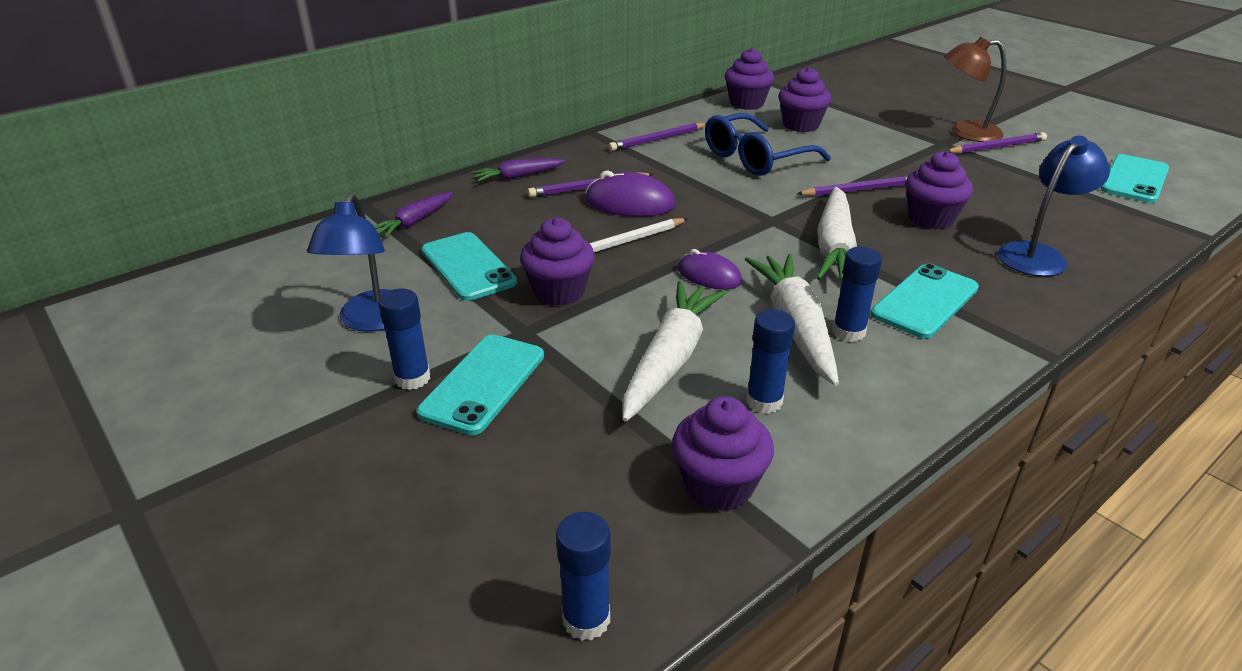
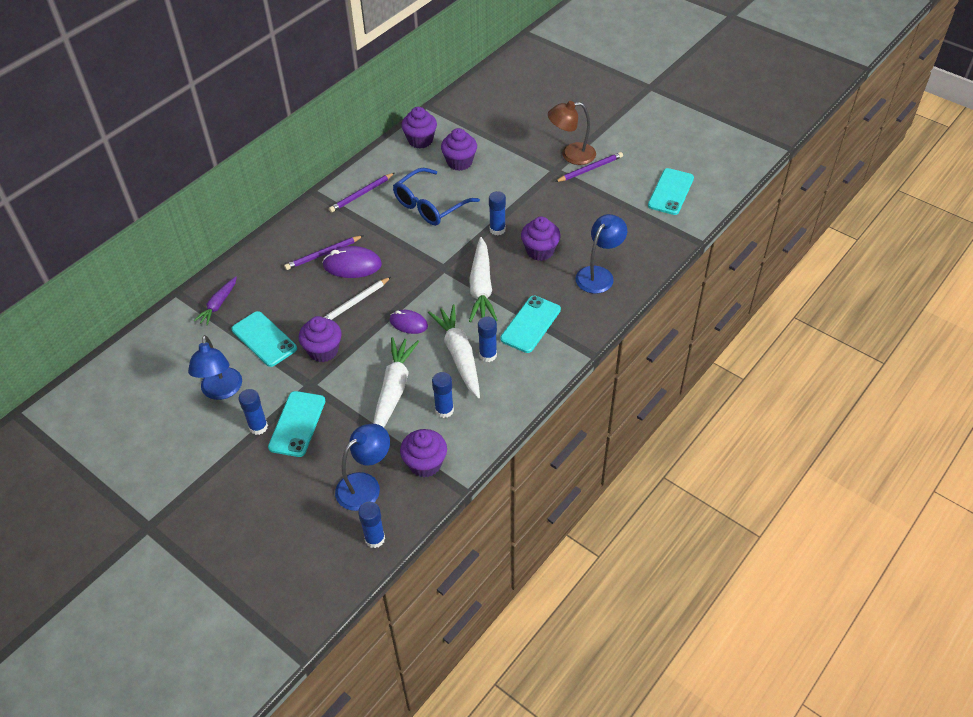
camera: 10 degrees left, 15 degrees up
(518, 176) = (273, 249): purple carrot -> none
(587, 505) = (365, 485): none -> blue lamp
(859, 190) = (497, 229): purple pencil -> blue glue stick

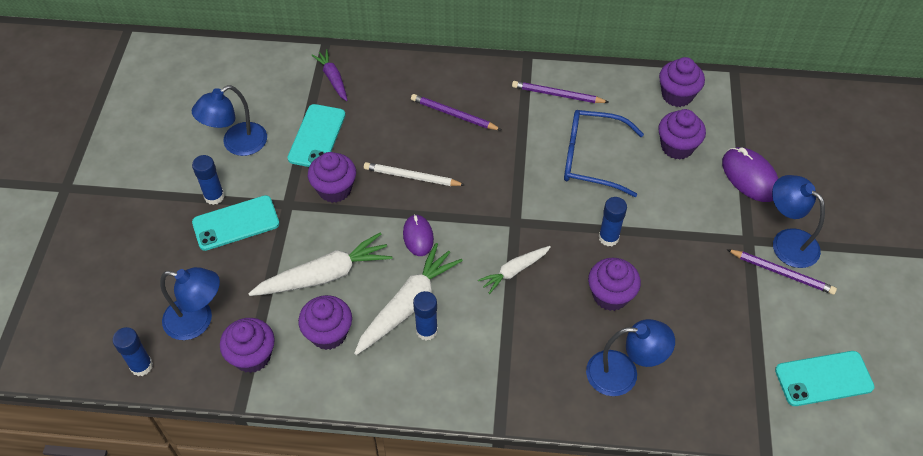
camera: 55 degrees right, 5 degrees up
(218, 305) = (333, 78): purple carrot -> purple carrot turned 75 degrees clockwise
(352, 265) = (458, 145): purple mouse -> purple mouse (749, 177)
(444, 410) = (328, 333): blue glue stick -> purple cupcake
(481, 287) = (514, 271): white carrot -> white carrot, size x0.58
(530, 324) = (497, 346): turquoise phone -> none
(571, 155) = (787, 241): brown lamp -> blue lamp

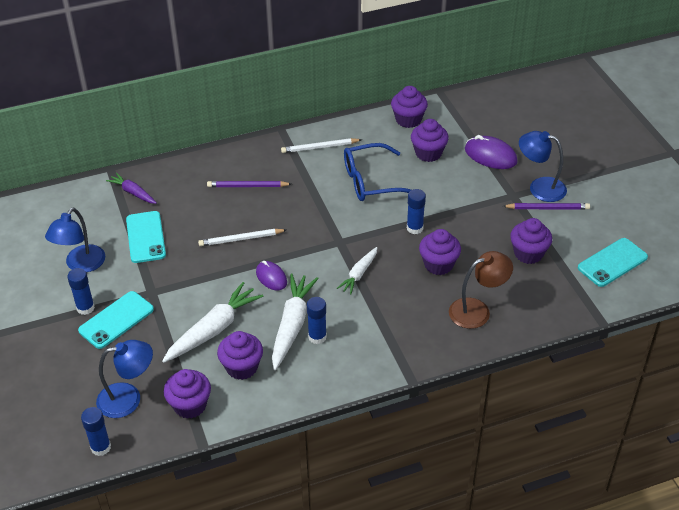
camera: 25 degrees left, 10 degrees down
(334, 189) = (184, 268): purple cupcake -> purple cupcake (528, 253)
(557, 95) = (320, 147): purple pencil -> white pencil
(623, 373) = (477, 310): blue lamp -> brown lamp

